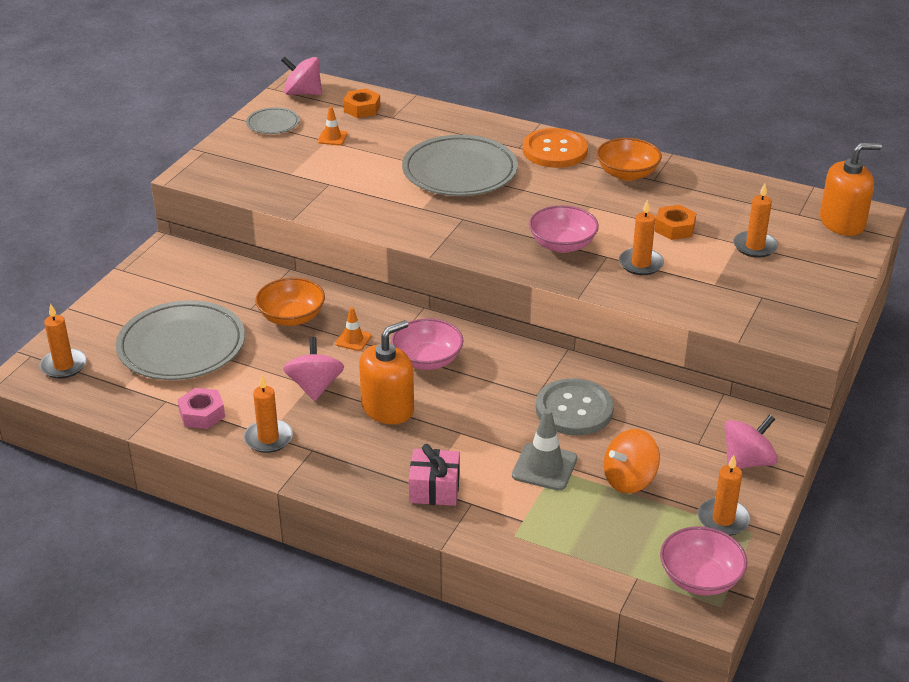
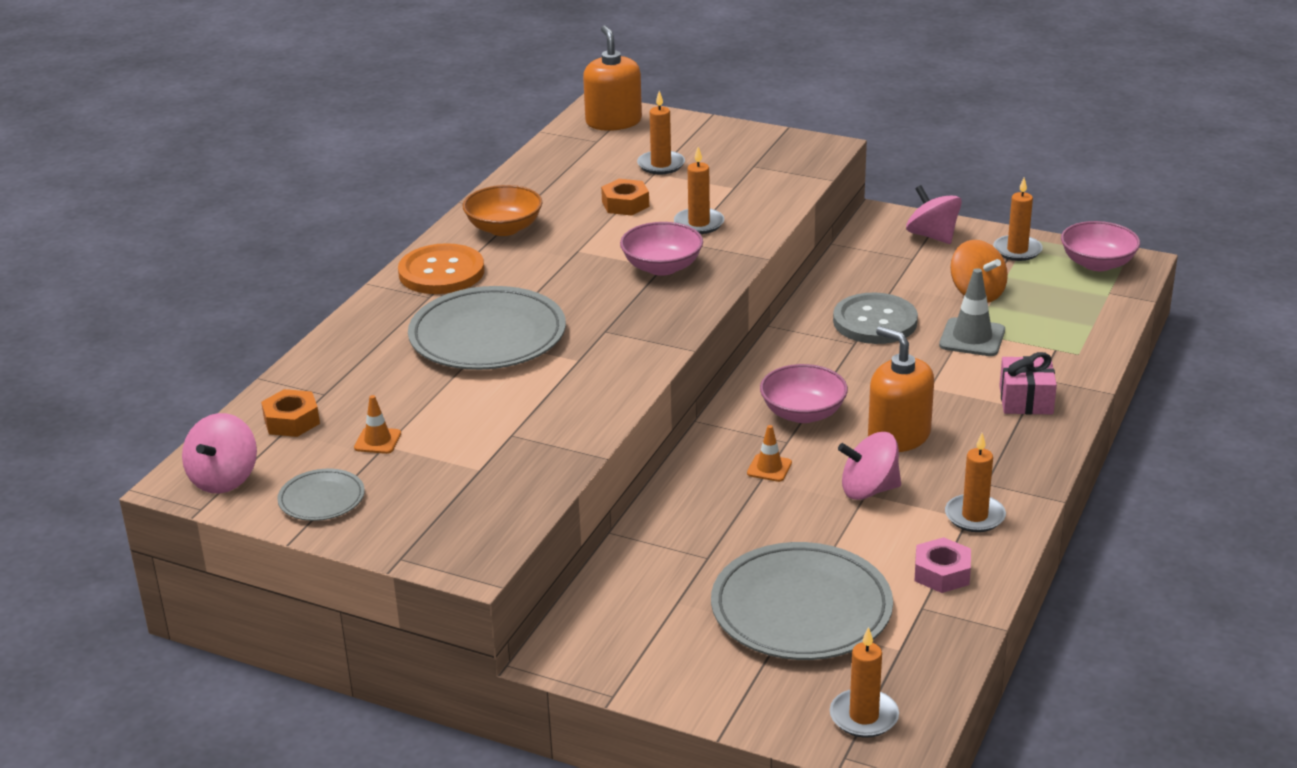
camera: 90 degrees left, 5 degrees down
(292, 317) = (725, 520): orange bowl -> none

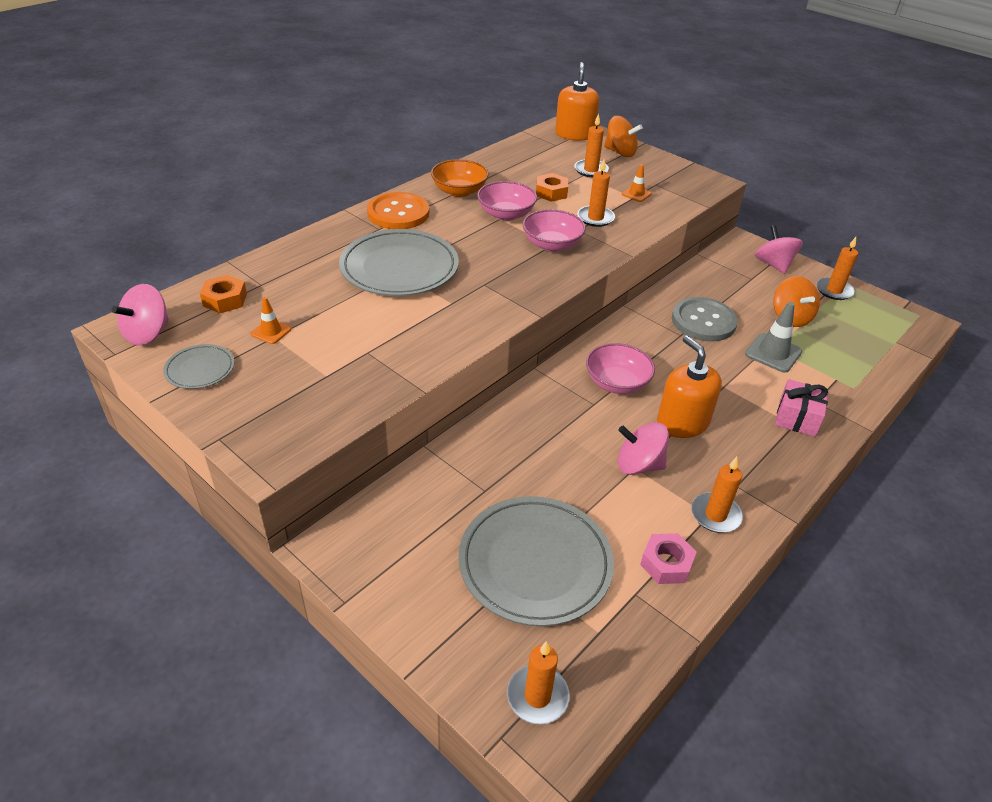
camera: 15 degrees right, 10 degrees up
(687, 133) = (620, 152): none -> orange spinning top
(769, 468) = (570, 423): orange traffic cone -> orange traffic cone (636, 194)
(1097, 263) = (894, 315): pink bowl -> pink bowl (506, 214)

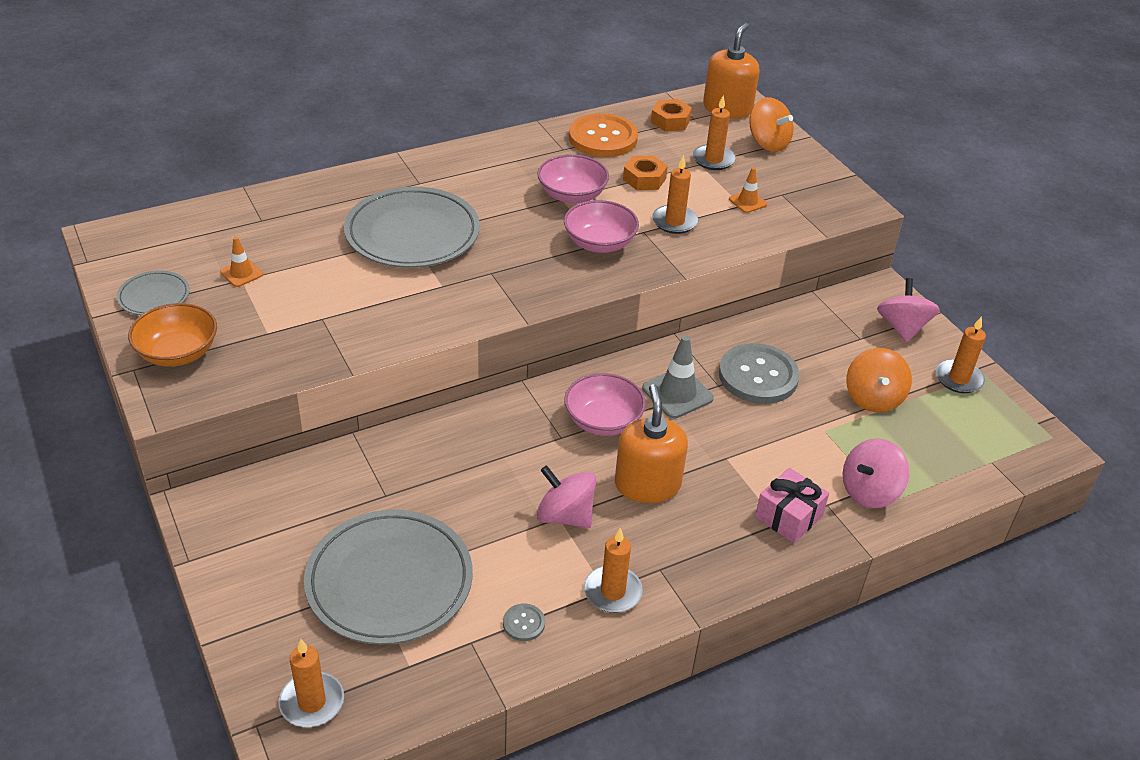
camera: 20 degrees right, 0 degrees up
(148, 334) = (126, 248): pink spinning top -> pink spinning top (869, 491)
(225, 300) = (217, 229): orange nut -> orange nut (670, 121)
(398, 213) = (452, 169): orange button -> orange button (603, 138)
(459, 191) = (537, 156): orange bowl -> orange bowl (178, 353)
(666, 563) = (524, 623): pink nut -> grey button
(773, 353) = (817, 435): grey traffic cone -> grey traffic cone (677, 393)

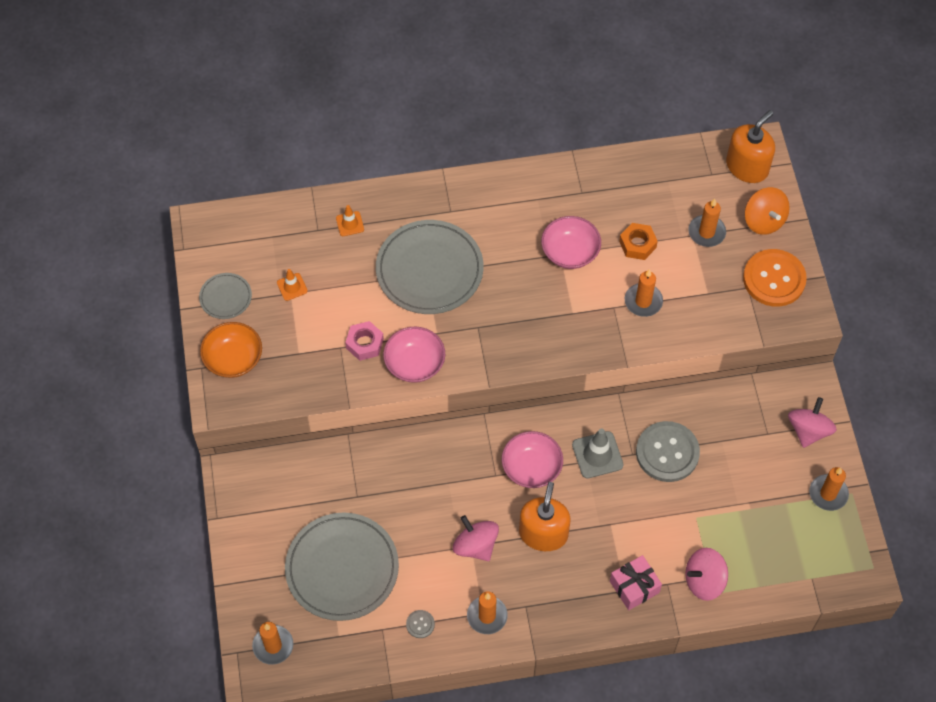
camera: 20 degrees right, 20 degrees up
(353, 310) = (364, 343): none -> pink nut
(599, 243) = (573, 313): pink bowl -> pink bowl (414, 363)
(603, 138) = (621, 185): orange button -> orange button (774, 279)
(670, 121) = (688, 174): orange nut -> none
(747, 202) = (714, 290): orange traffic cone -> orange traffic cone (350, 224)
(873, 398) = (749, 496): orange spinning top -> none

